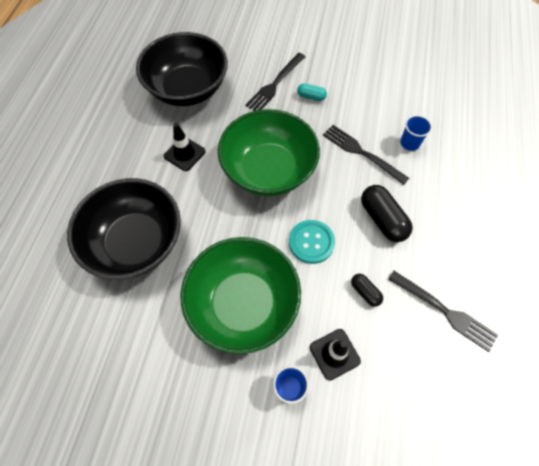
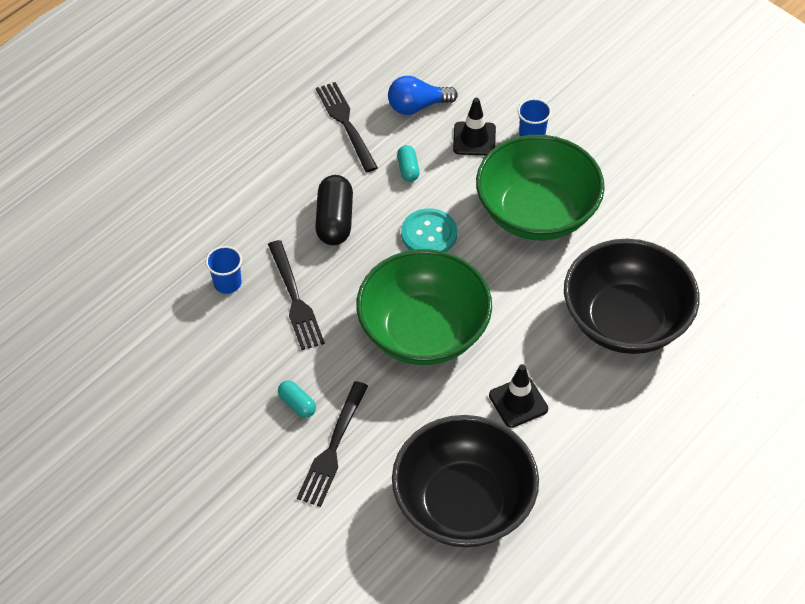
camera: 150 degrees left, 10 degrees down
(275, 84) = (333, 448): black fork -> black fork turned 135 degrees clockwise
(365, 292) = (408, 169): black capsule -> turquoise capsule
(404, 364) = (417, 106): none -> blue light bulb

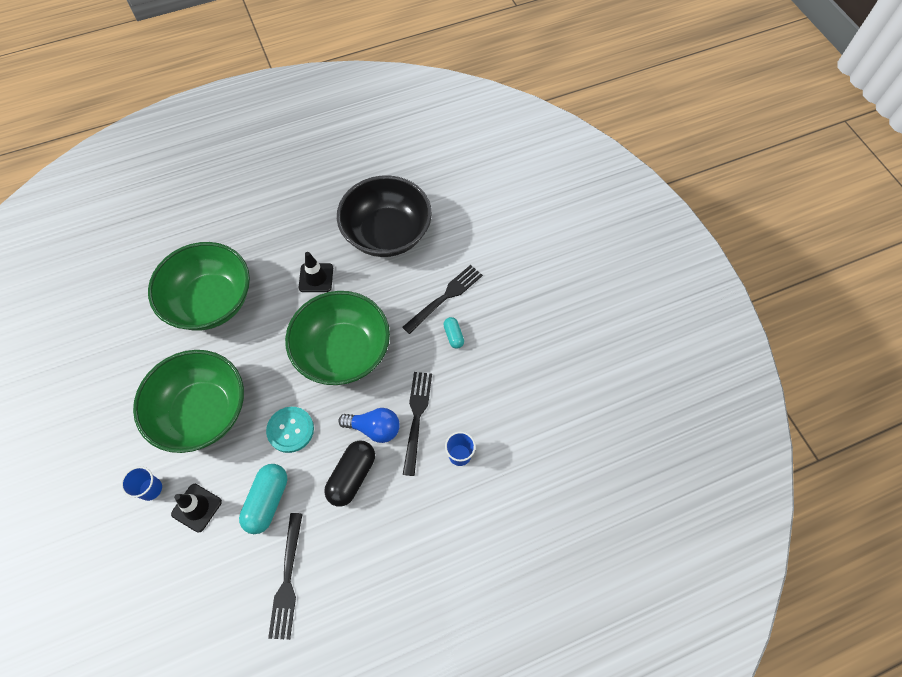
camera: 155 degrees left, 10 degrees up
(408, 169) = (267, 501): turquoise capsule -> turquoise capsule, size x1.84
(417, 106) = (217, 569): blue light bulb -> blue light bulb (374, 428)
(625, 320) = (211, 301): black bowl -> green bowl

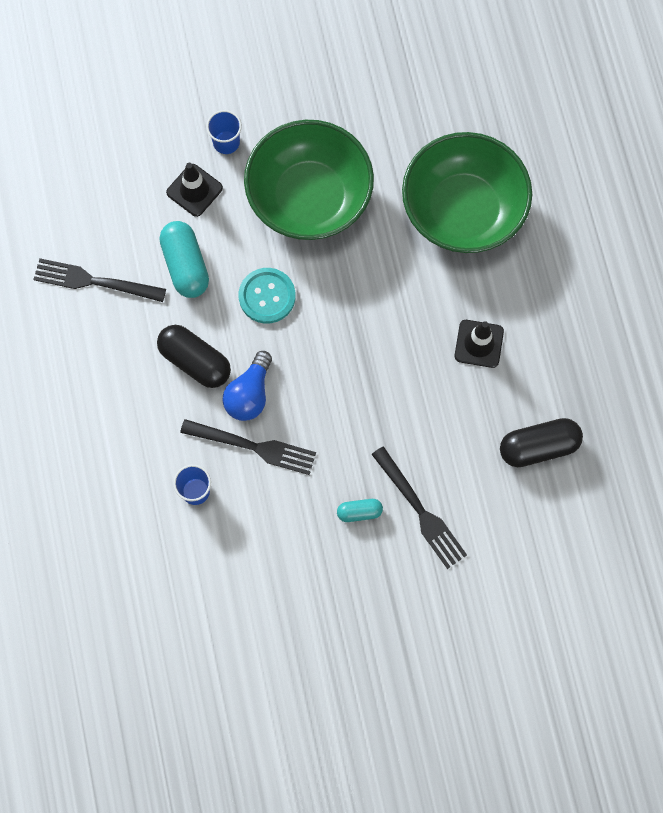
camera: 100 degrees right, 10 degrees up
(267, 501) = (185, 265): turquoise capsule -> turquoise capsule turned 45 degrees clockwise
(343, 351) = (361, 368): green bowl -> none
(387, 233) = (538, 447): black bowl -> black capsule

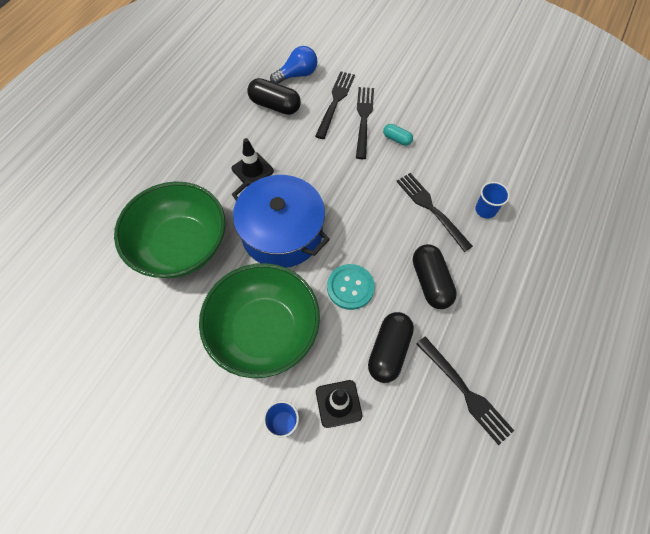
camera: 140 degrees left, 10 degrees down
(185, 265) = (389, 351): turquoise capsule -> black capsule
(249, 394) = (410, 238): blue light bulb -> blue light bulb (297, 75)
(380, 299) = (282, 233): none -> blue pot
(475, 510) = (335, 101): none -> black fork

